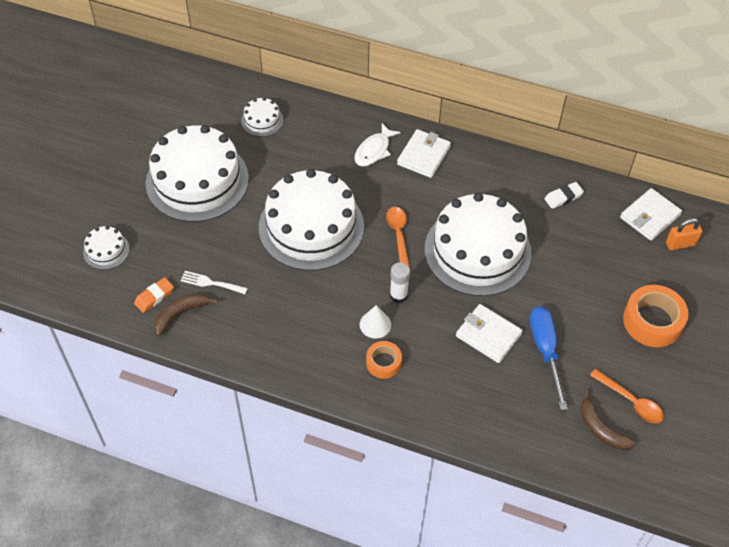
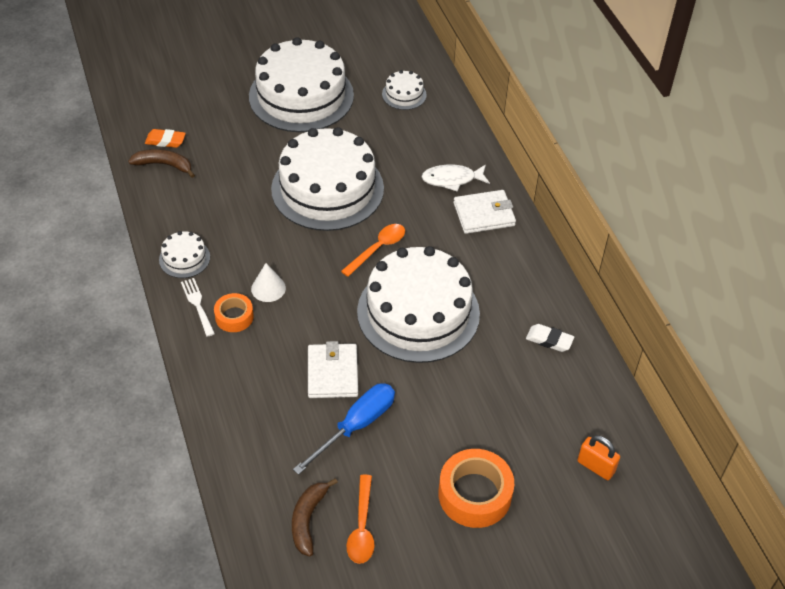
camera: 50 degrees right, 5 degrees down
(106, 250) = (182, 89): white cake -> white cake (184, 258)
(211, 283) = (210, 164): white fork -> white fork (197, 304)
(398, 295) = (314, 286): white glue stick -> none
(650, 216) = (602, 422): white wallet -> none

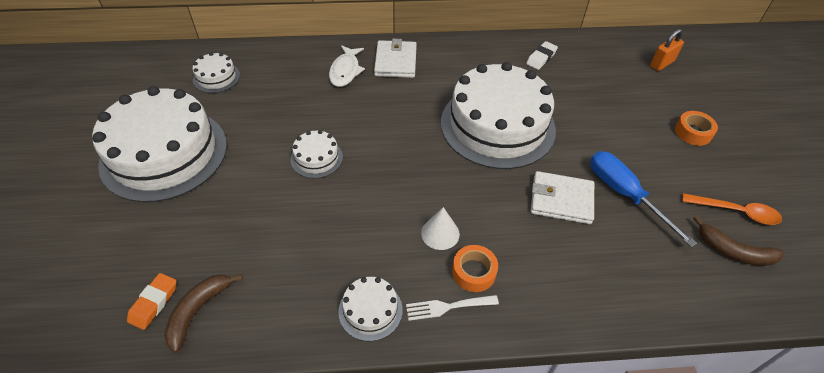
camera: 75 degrees left, 0 degrees up
(327, 188) = (316, 158): white cake -> white cake, size x0.43
(378, 248) = (412, 136): orange spoon -> none
(474, 494) = (693, 132): orange tape -> orange tape, size x0.58

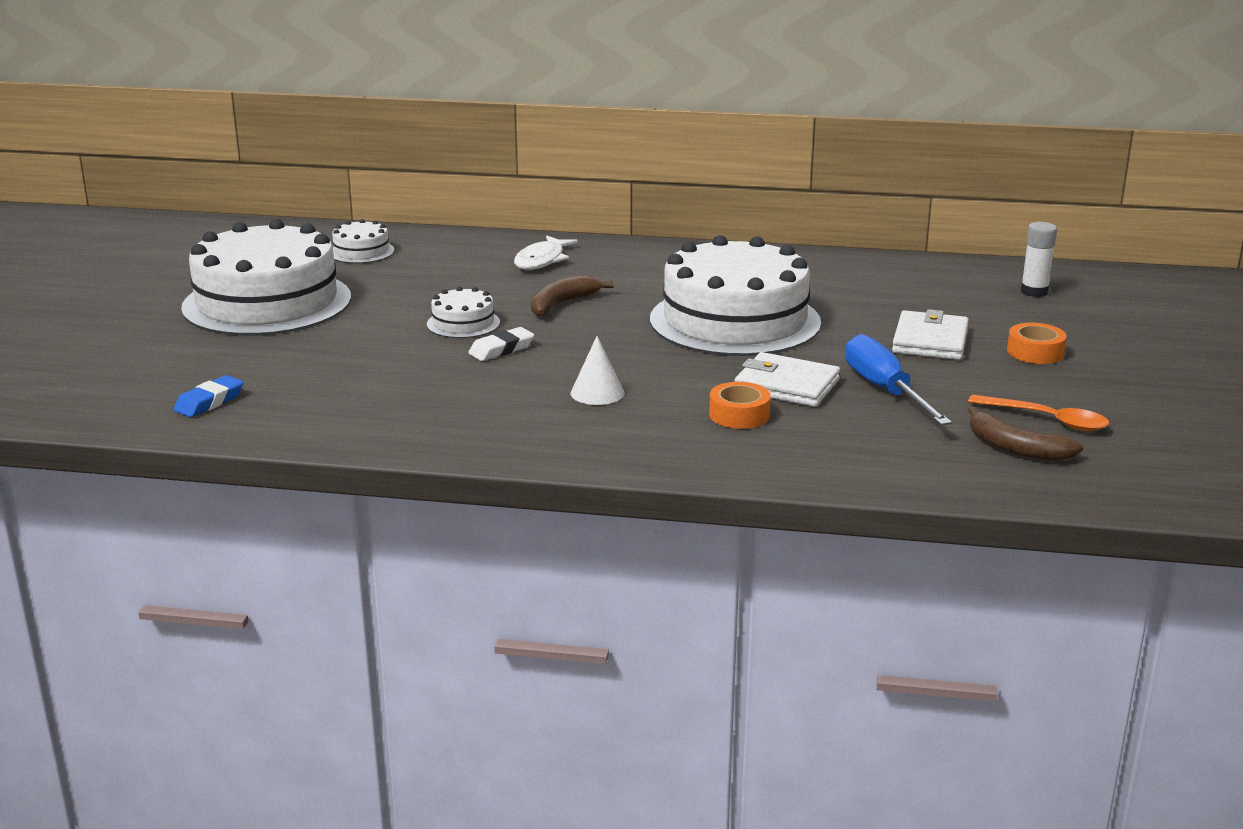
camera: 15 degrees right, 25 degrees down
(154, 303) = (209, 402): orange eraser -> blue eraser
(198, 311) = (259, 413): brown banana -> brown banana (562, 304)
(370, 310) = (471, 435): white cake -> none
(395, 62) = (618, 258): white wallet -> white wallet (930, 341)
(447, 307) = (573, 444): white fork -> none
(474, 272) = (624, 424): orange tape -> orange tape (739, 415)
(541, 58) = (842, 272): white eraser -> white eraser (501, 349)
(661, 64) = (1034, 292): orange padlock -> white glue stick

